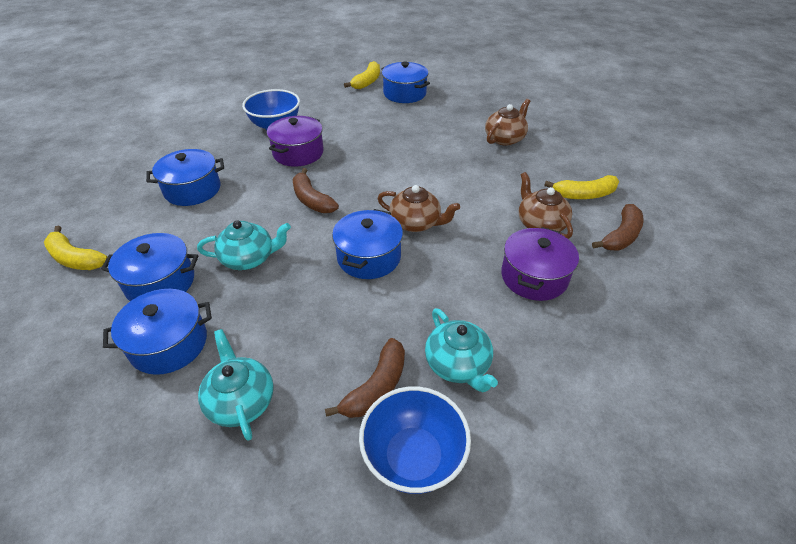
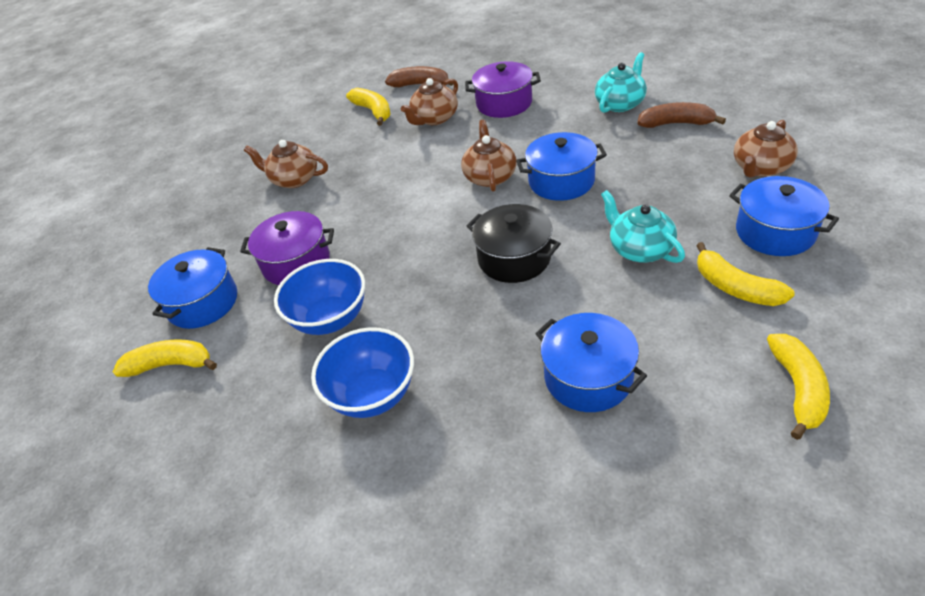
camera: 110 degrees left, 0 degrees up
(160, 282) = (735, 287): blue pot -> yellow banana
(241, 401) = (760, 168): turquoise teapot -> brown teapot
(298, 153) = (429, 324): purple pot -> purple pot (296, 262)
(312, 200) = (514, 258): brown banana -> black pot
(413, 457) = (701, 94): blue bowl -> blue bowl (330, 319)

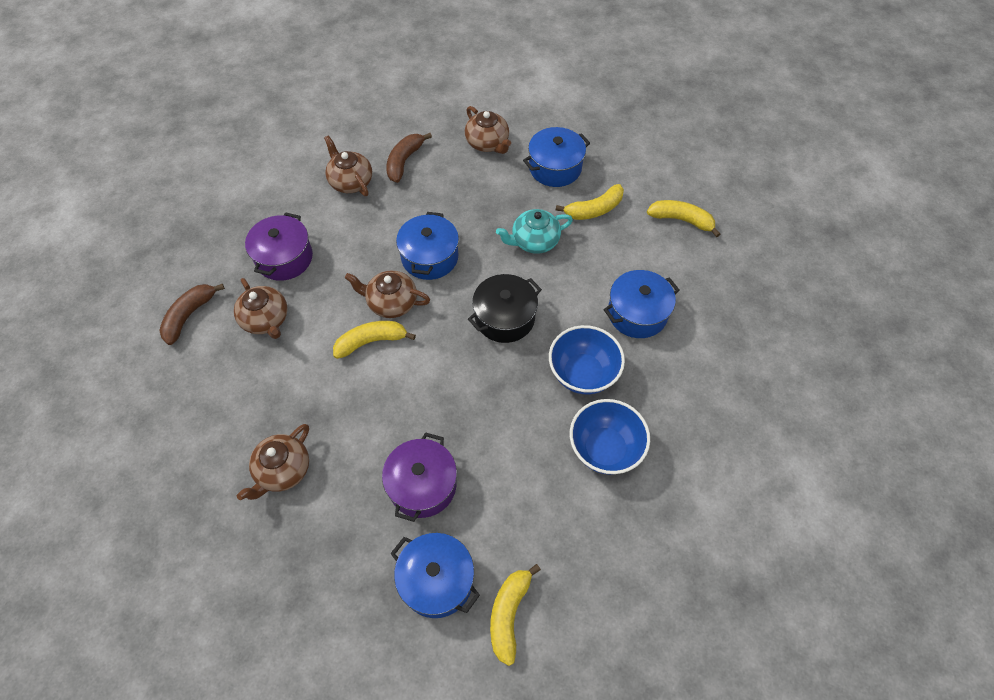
camera: 80 degrees left, 15 degrees up
(330, 319) = (511, 466): blue bowl -> blue bowl (583, 373)
(373, 111) = (207, 370): yellow banana -> yellow banana (371, 341)
(620, 103) = (350, 181): turquoise teapot -> brown teapot

